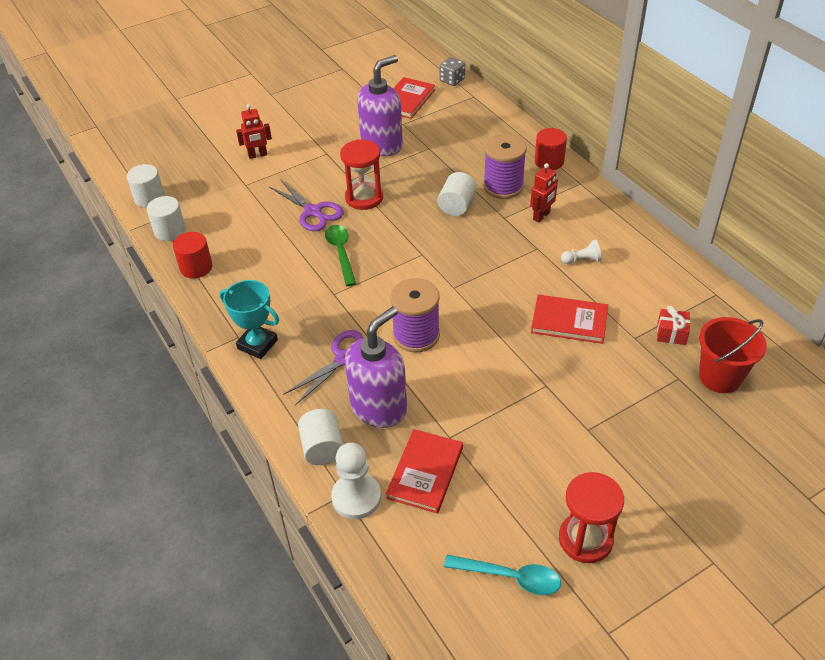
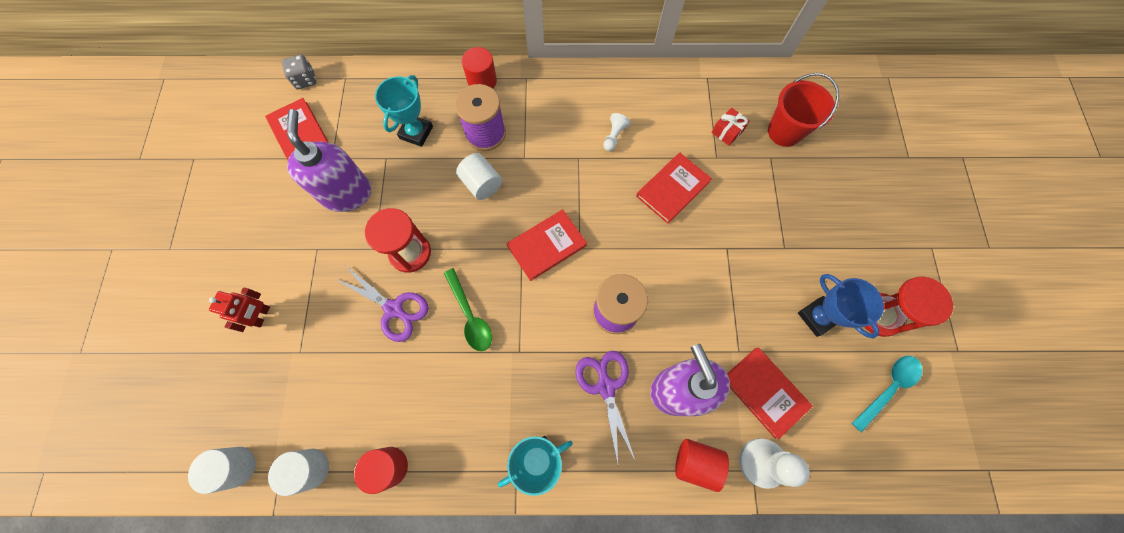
camera: 60 degrees left, 25 degrees up
(313, 212) = (394, 309): purple scissors -> purple scissors turned 45 degrees clockwise
(322, 448) = (696, 462): white cylinder -> red cylinder
(341, 253) = (470, 316): green spoon -> green spoon turned 135 degrees counterclockwise
(438, 267) = (547, 246): none -> red book
(465, 151) = (416, 132): none -> turquoise trophy
(537, 485) = (817, 317): none -> blue trophy
(541, 216) = (544, 130): red robot -> none

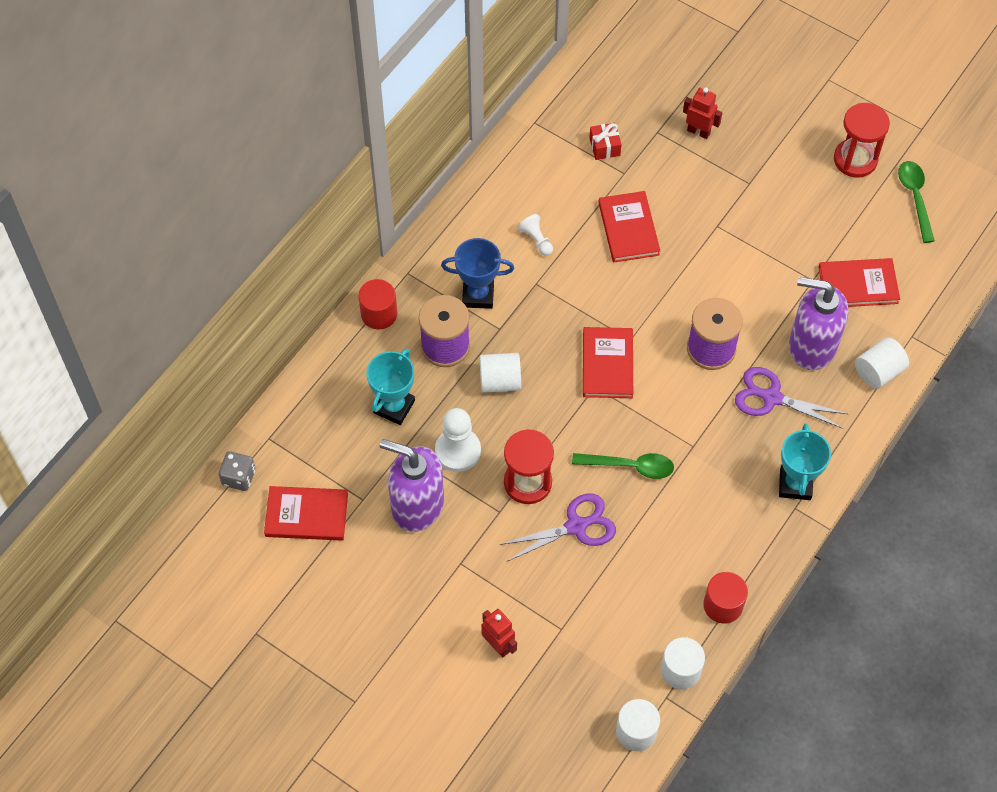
camera: 55 degrees left, 10 degrees down
(416, 132) = (394, 407): turquoise trophy -> turquoise trophy turned 60 degrees clockwise
(696, 462) = (878, 371): red cylinder -> white cylinder
(761, 462) = (909, 325): white pawn -> white pawn (458, 451)
(784, 132) = (640, 103): red bucket -> none
(797, 184) = (698, 131): none -> red robot
(817, 317) = (825, 203): blue trophy -> blue trophy (478, 295)
(888, 387) = (915, 198): turquoise spoon -> green spoon

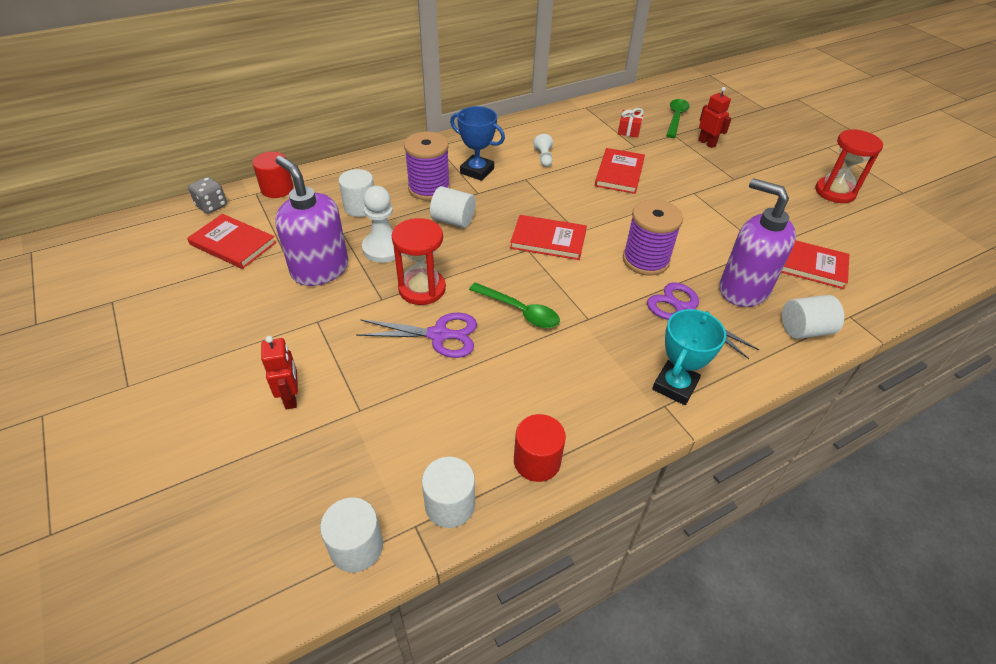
camera: 25 degrees right, 15 degrees down
(379, 314) = (397, 158): red cylinder -> red cylinder (277, 189)
(394, 407) = (360, 207): turquoise trophy -> white cylinder
(607, 364) = (548, 240): red book -> red book turned 75 degrees clockwise
(915, 198) = (884, 228): green spoon -> green spoon (676, 118)

